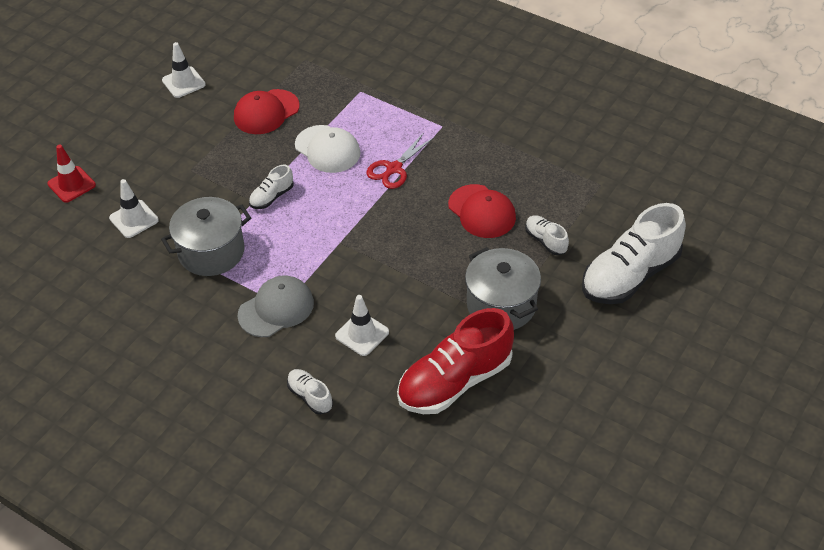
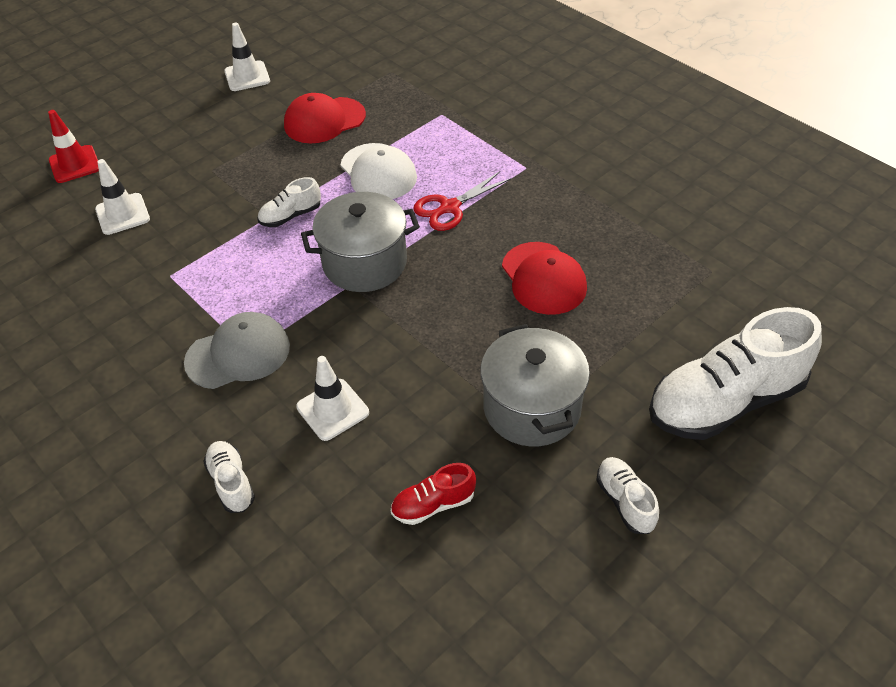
camera: 15 degrees right, 0 degrees up
(211, 252) = (192, 268): grey pot -> grey pot (365, 263)
(455, 381) = (433, 504): red shoe -> red shoe, size x0.46
(546, 241) = (618, 331): white shoe -> white shoe (625, 501)

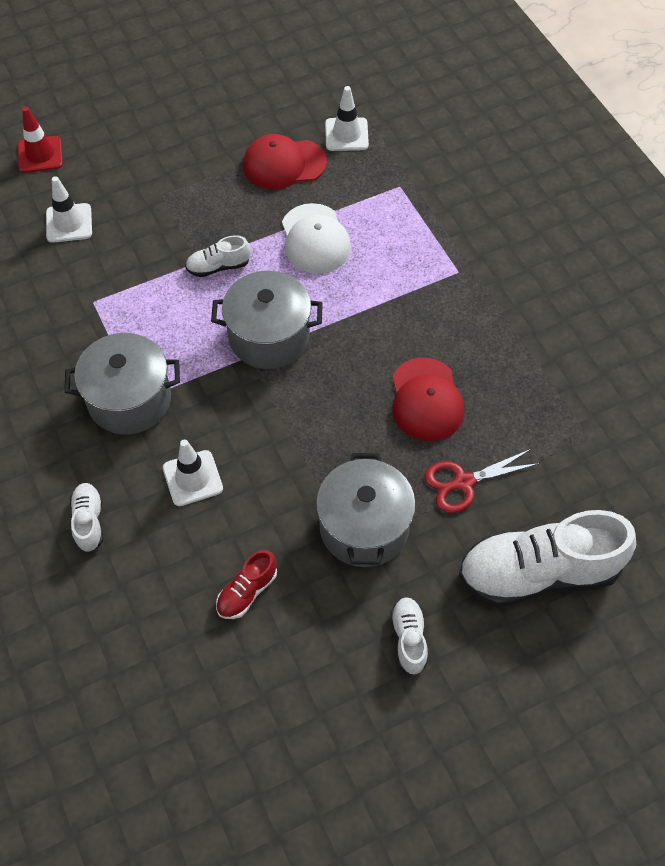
camera: 15 degrees right, 10 degrees up
(238, 354) = (129, 400): grey cap -> grey pot
(247, 76) = (226, 90): white traffic cone -> white traffic cone (346, 134)
(433, 504) = (247, 592): red shoe -> red shoe turned 45 degrees counterclockwise
(449, 207) = (368, 298): red scissors -> red scissors (463, 482)

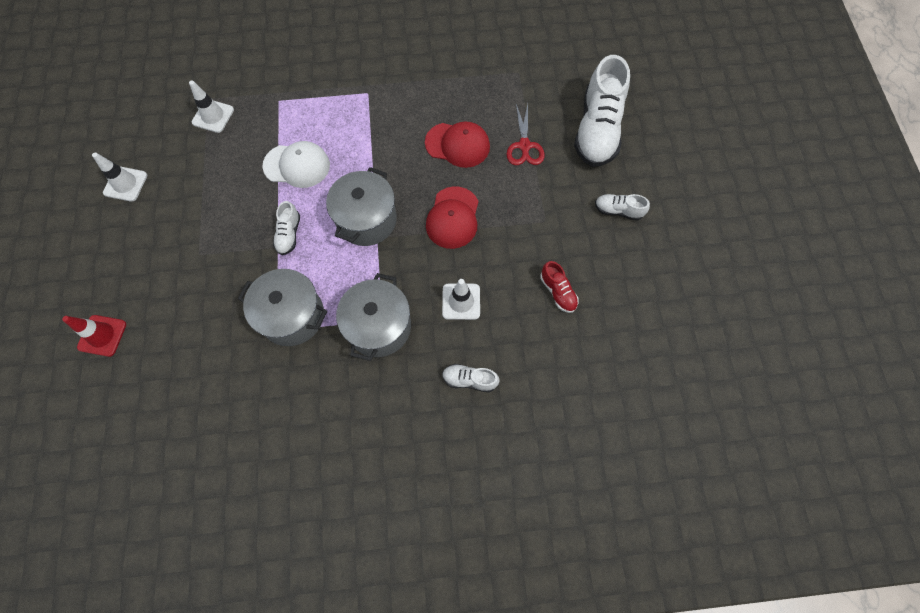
camera: 70 degrees left, 10 degrees up
(69, 223) = (189, 330): white traffic cone -> white traffic cone (125, 184)
(284, 164) = (217, 164): red cap -> red cap (453, 218)
(364, 527) = (535, 210): grey pot -> grey pot (292, 316)

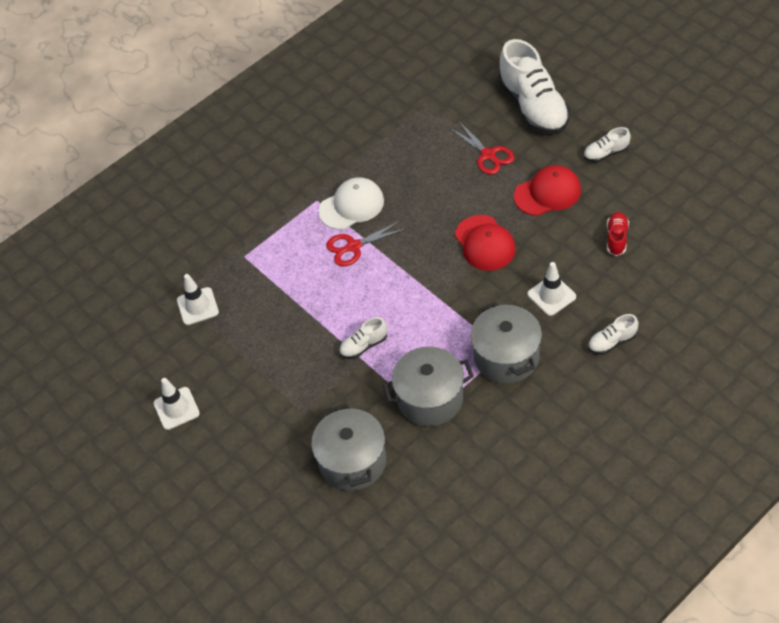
camera: 30 degrees left, 15 degrees down
(102, 335) = (285, 525): red traffic cone -> none
(289, 234) = (364, 345): white shoe -> white shoe turned 90 degrees clockwise
(297, 165) = (315, 293): white cap -> white cap (351, 206)
(357, 148) = (353, 246): none -> red scissors
(366, 220) = (417, 292): grey pot -> grey pot (352, 461)
(457, 145) = (434, 189): red cap -> red cap (547, 193)
(558, 292) = (616, 238): red shoe -> red shoe turned 105 degrees counterclockwise

